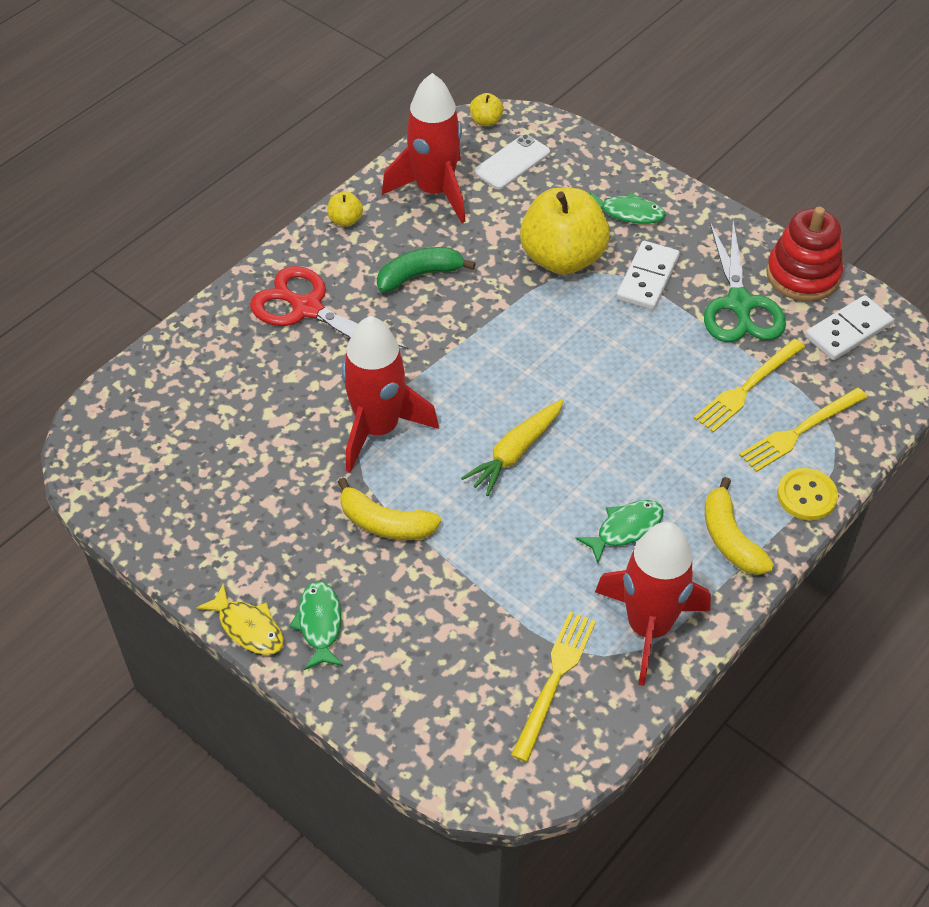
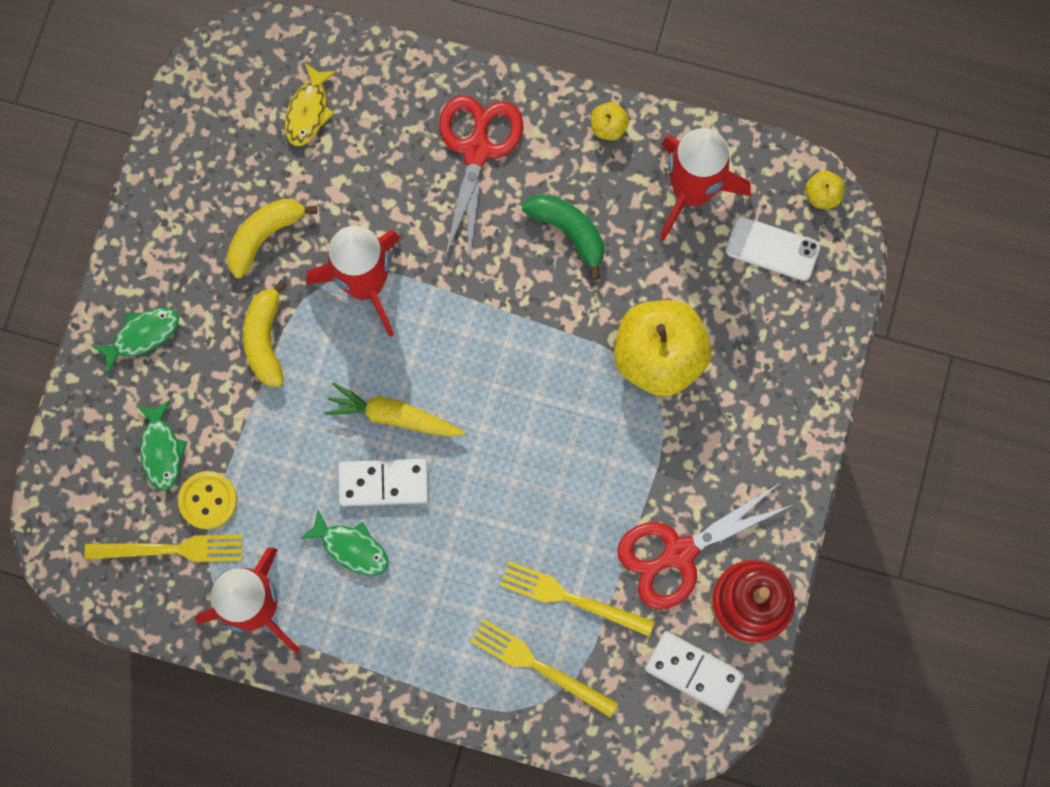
camera: 65 degrees right, 25 degrees up
(248, 627) = (114, 281): yellow fish -> yellow fish (308, 111)
(628, 213) = (755, 395): green fish -> green fish (161, 450)
(647, 278) = (671, 450): white domino -> white domino (383, 483)
(730, 539) = (382, 644): yellow banana -> yellow banana (264, 236)
(739, 304) = (678, 553): green scissors -> red scissors
(806, 496) = (462, 697): yellow button -> yellow button (208, 500)

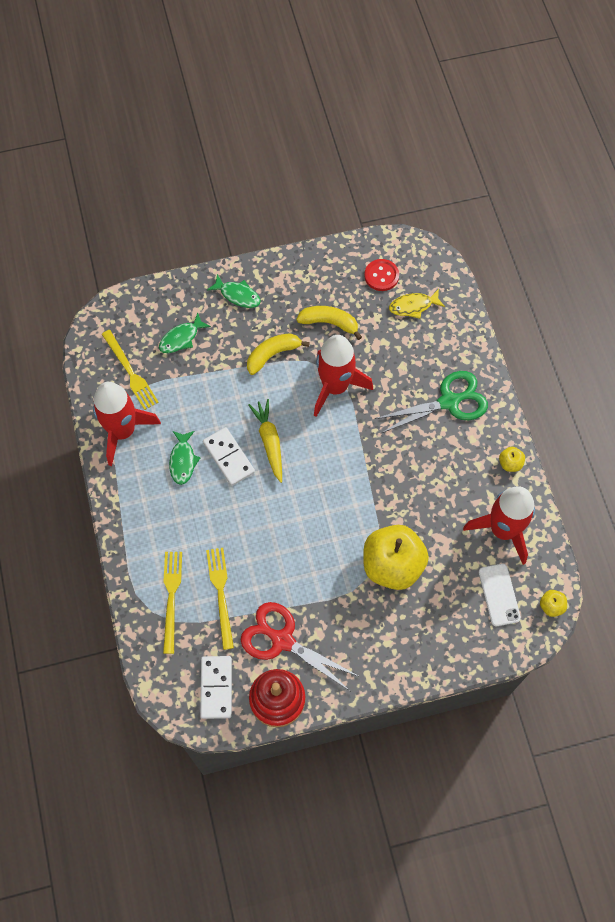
camera: 60 degrees right, 10 degrees down
(208, 500) = (167, 375): yellow button -> none
(235, 125) = (381, 276): none -> red button
(477, 150) = (449, 401): red scissors -> green scissors
(568, 231) = (434, 475): green banana -> none

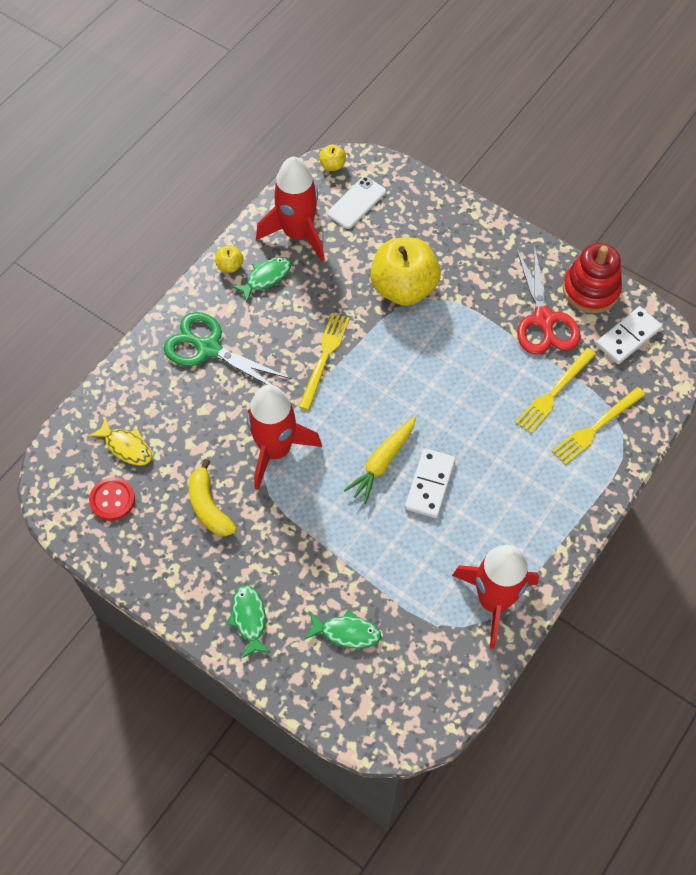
camera: 130 degrees left, 5 degrees down
(130, 372) = (428, 649): yellow fork -> yellow fork (324, 357)
(183, 461) = (470, 521): green fish -> green fish (266, 278)
(272, 355) = (289, 531): yellow banana -> none

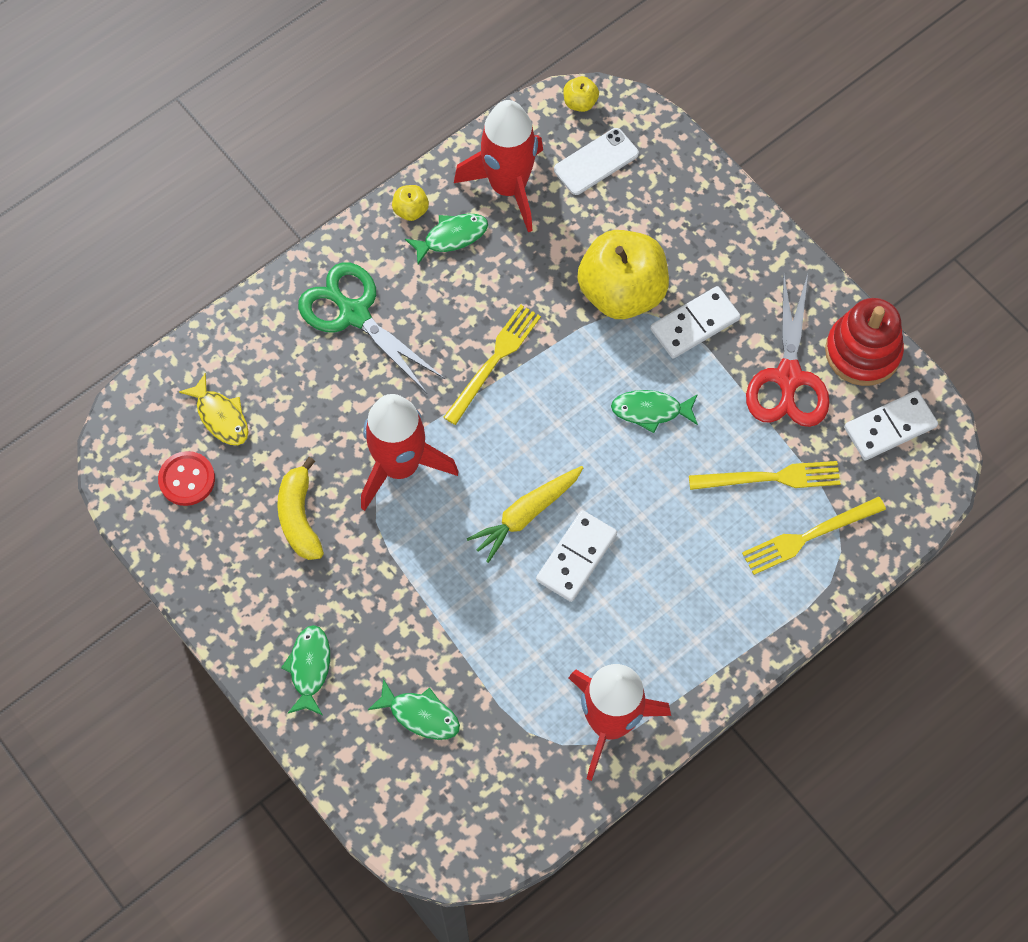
camera: 15 degrees right, 5 degrees up
(451, 366) = (650, 410): none -> green fish
(464, 298) = (695, 324): none -> white domino
(554, 392) = (770, 478): yellow fork -> yellow fork turned 150 degrees counterclockwise

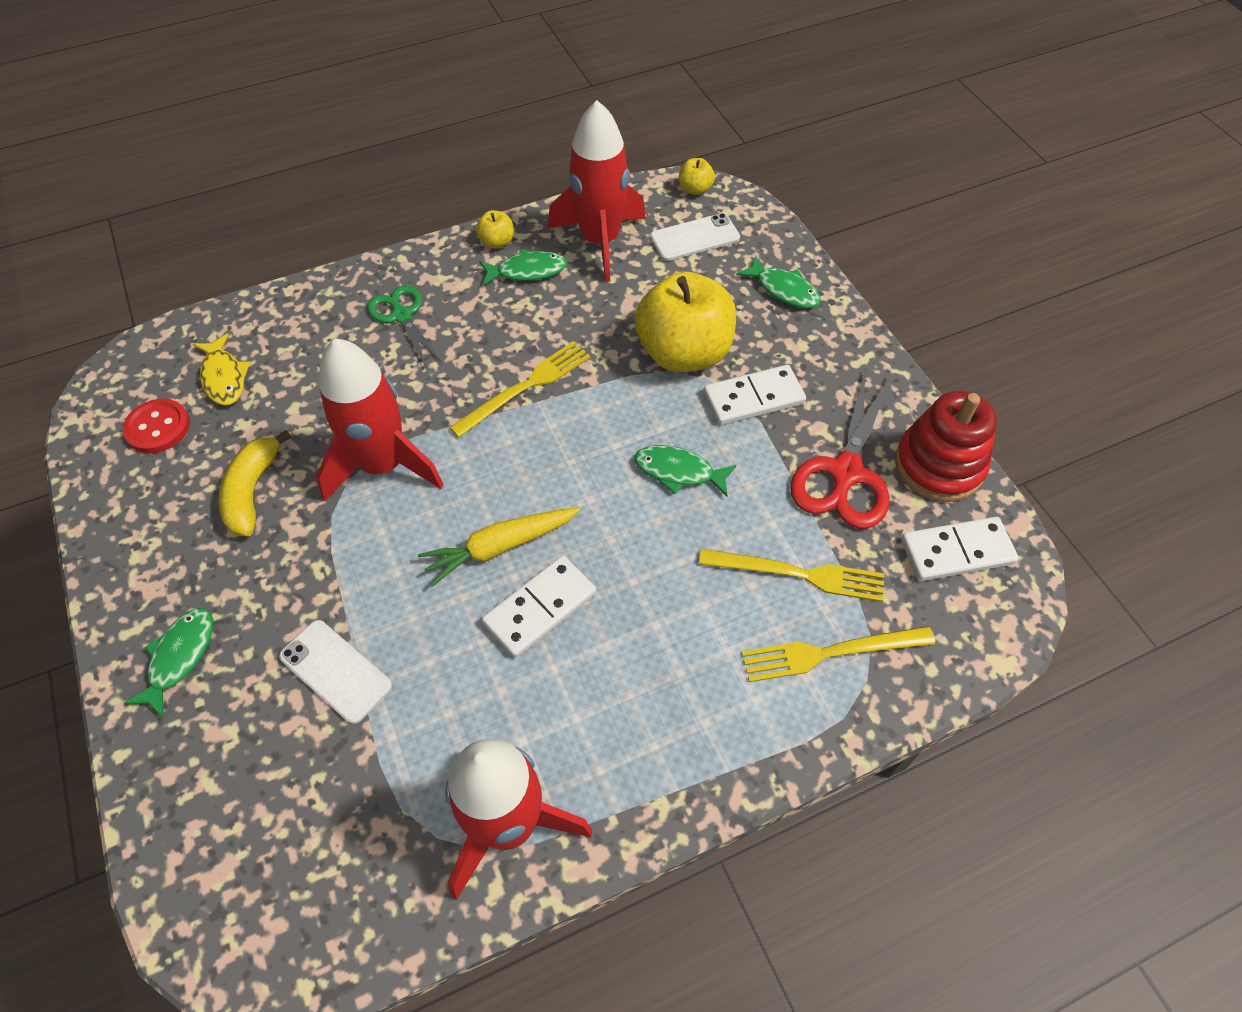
camera: 15 degrees right, 10 degrees down
(354, 314) = (402, 315): green scissors -> green scissors, size x0.64
(420, 715) = (280, 749): green fish -> green fish (783, 290)
(436, 647) = (335, 671): none -> white phone

